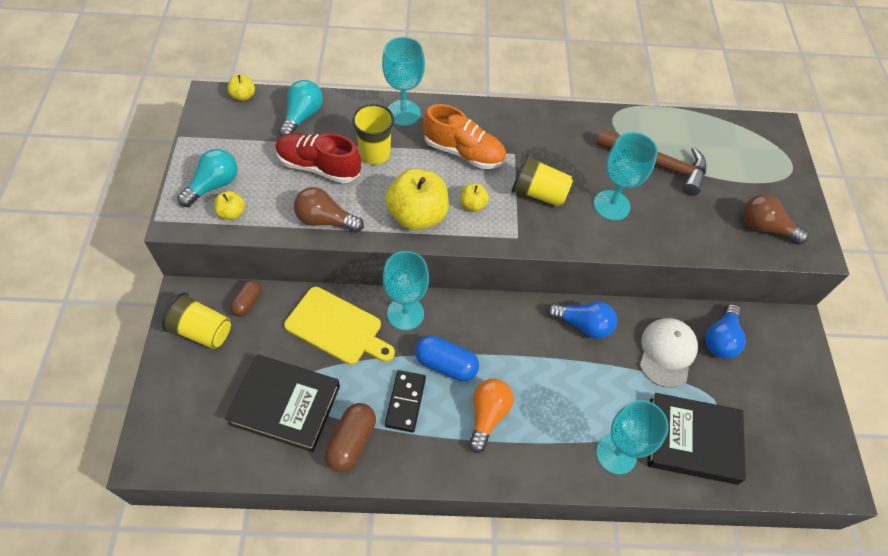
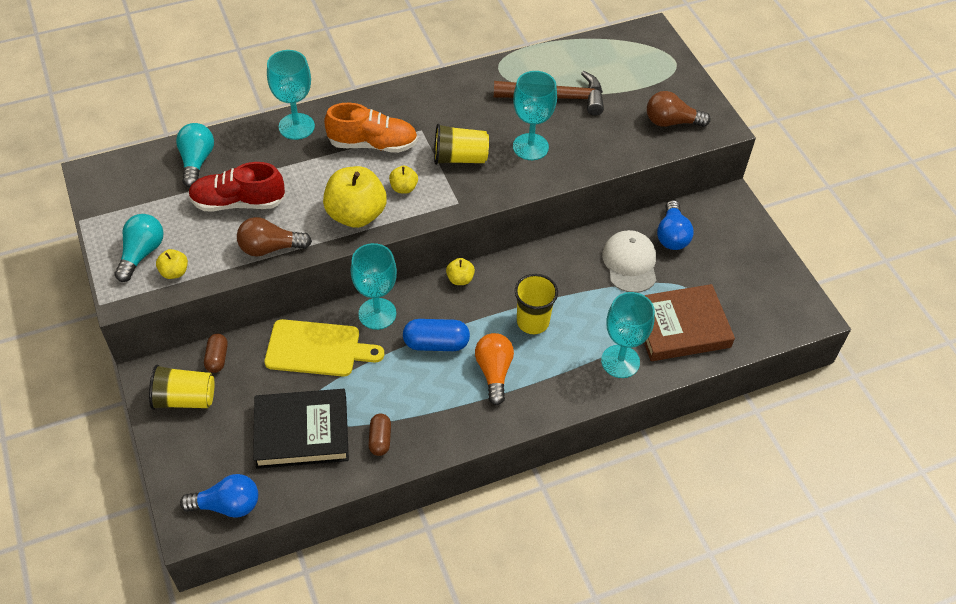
camera: 20 degrees left, 5 degrees down
(243, 96) = (125, 161): yellow apple -> yellow apple (460, 279)
(351, 442) = (380, 439): brown capsule -> brown capsule, size x0.63
(374, 154) = (287, 173): yellow cup -> yellow cup (532, 322)
(405, 402) = (414, 388): black domino -> none
(583, 325) = (546, 265): blue light bulb -> blue light bulb (227, 505)
(692, 440) = (680, 327): black book -> brown book

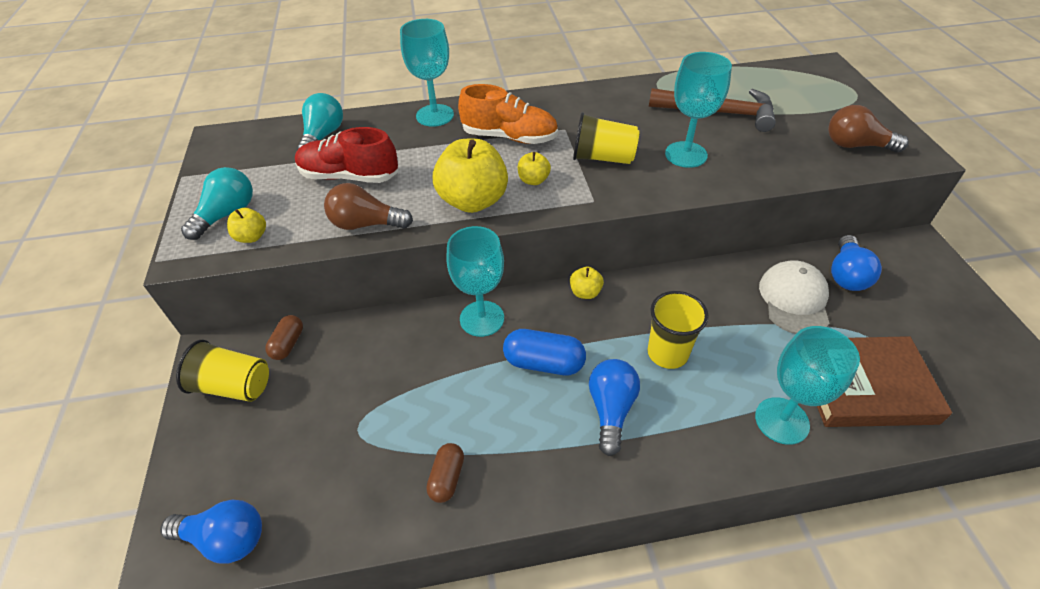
camera: 15 degrees right, 5 degrees down
(302, 432) = (352, 451): black book -> none
(317, 349) = (403, 349): yellow cutting board -> none
(494, 372) = (611, 409): orange light bulb -> blue light bulb

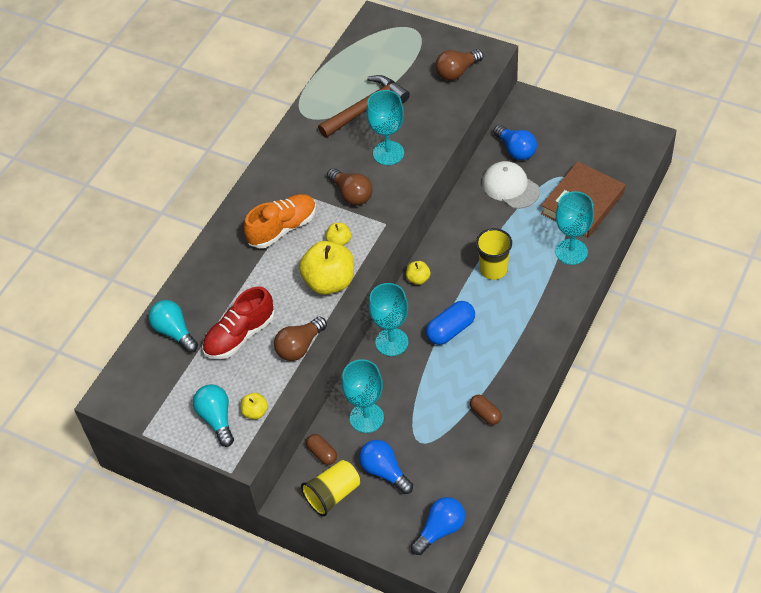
camera: 50 degrees left, 5 degrees up
(435, 115) = (214, 256): turquoise goblet -> turquoise goblet (366, 418)
(603, 158) = (351, 194): yellow cup -> brown light bulb
(611, 409) = (506, 318): blue light bulb -> blue light bulb (384, 471)

